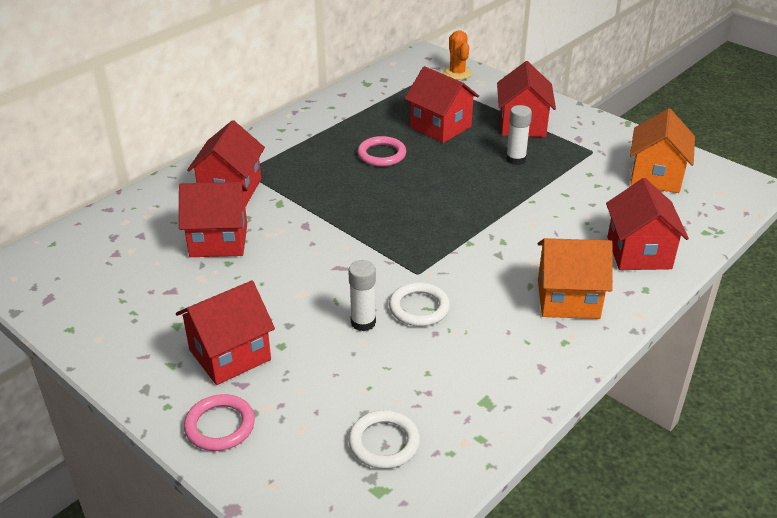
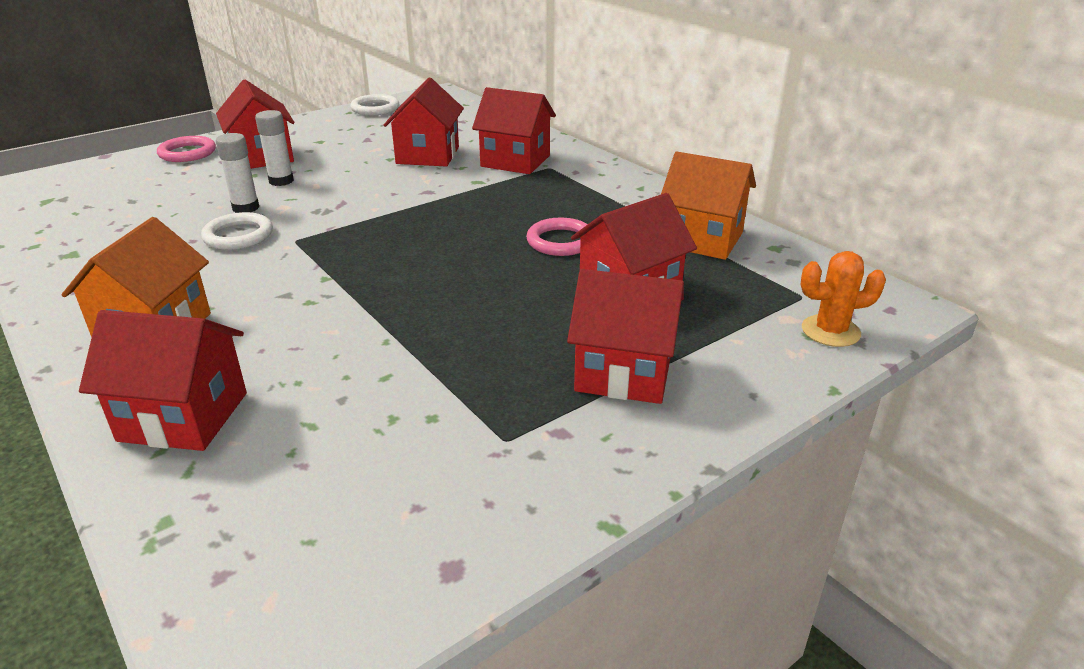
camera: 100 degrees right, 5 degrees down
(384, 442) = (89, 205): white ring -> white ring (375, 108)
(516, 159) = (509, 346): white glue stick -> white glue stick (281, 181)
(656, 176) = (379, 507): orange house -> orange house (702, 239)

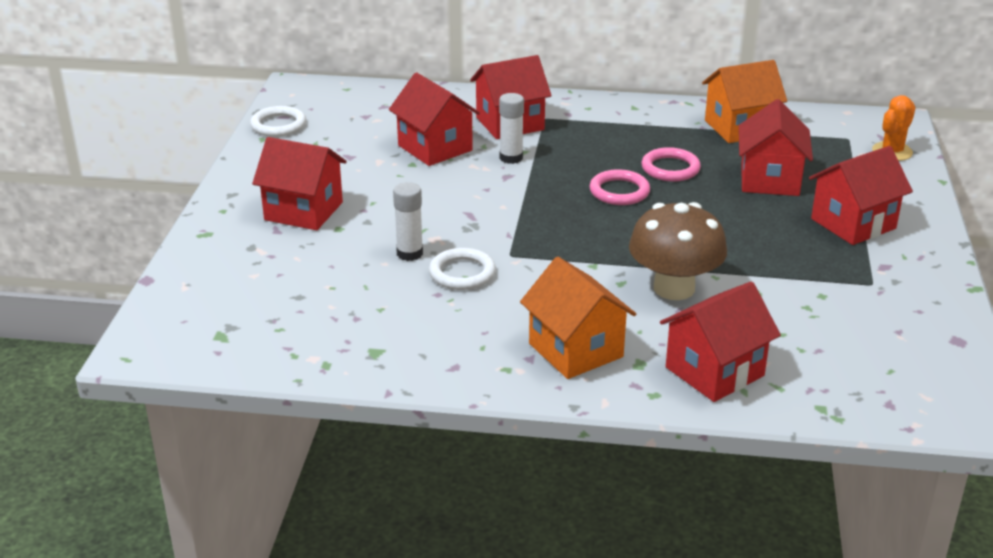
camera: 45 degrees left, 0 degrees up
(187, 153) = (223, 240): pink ring -> pink ring (619, 191)
(281, 181) = (377, 221): white glue stick -> white glue stick (511, 158)
(332, 329) = (674, 288): none -> brown mushroom

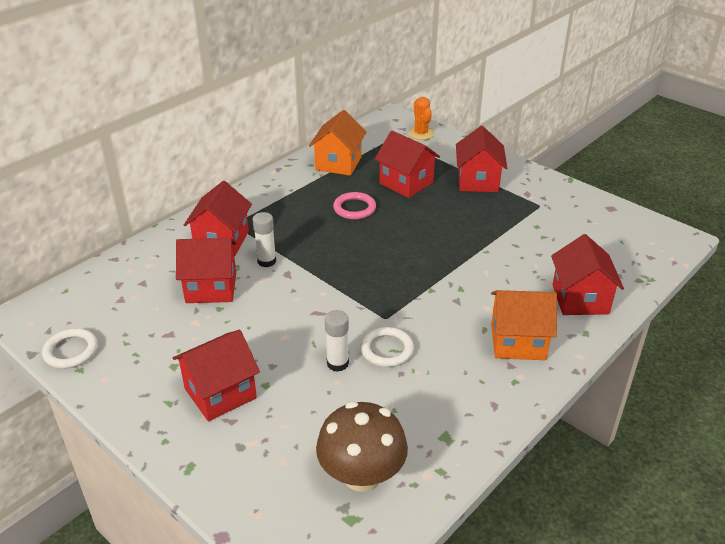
camera: 55 degrees left, 5 degrees up
(619, 191) = (359, 239): pink ring -> none
(674, 288) = (485, 272): brown mushroom -> brown mushroom (361, 475)

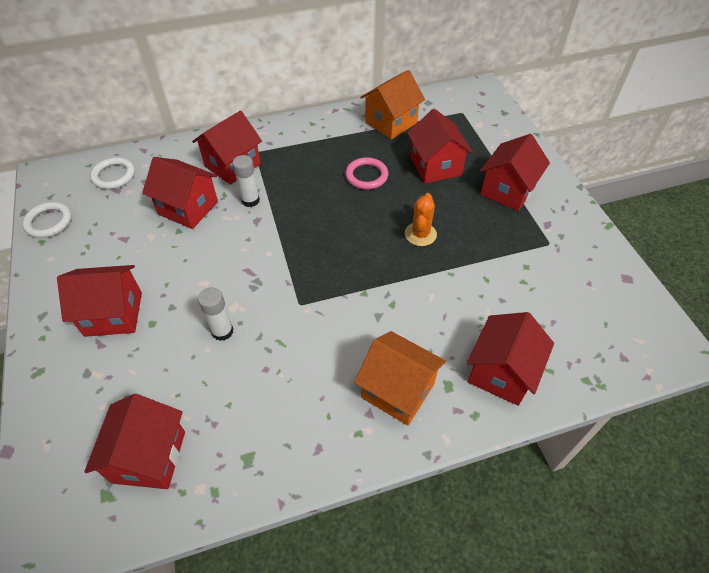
camera: 30 degrees right, 15 degrees up
(361, 475) = (149, 456): brown mushroom -> red house
(387, 350) = (273, 338): white ring -> white ring (114, 176)
(421, 133) = (494, 116): orange cactus -> orange cactus (420, 234)

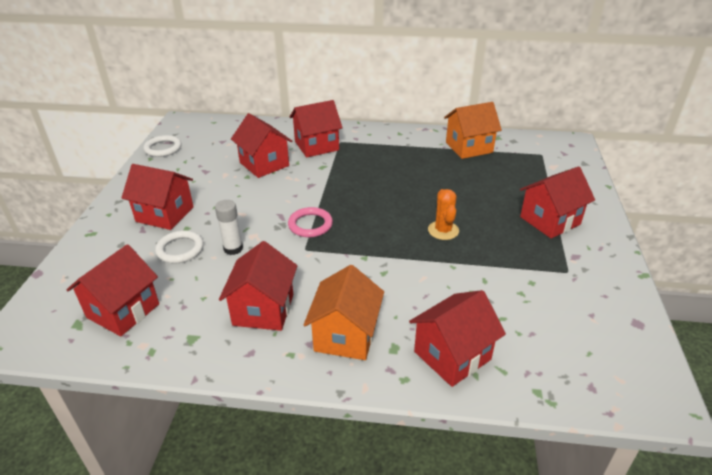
camera: 25 degrees right, 15 degrees down
(114, 176) = (226, 132): white ring -> white ring (180, 249)
(250, 200) = (314, 171): white glue stick -> none
(366, 176) = (422, 178): pink ring -> pink ring (310, 225)
(397, 390) = (345, 335): orange house -> orange house turned 45 degrees clockwise
(420, 234) = (443, 230): orange cactus -> orange cactus turned 45 degrees counterclockwise
(435, 166) = (490, 186): red house -> red house (263, 309)

